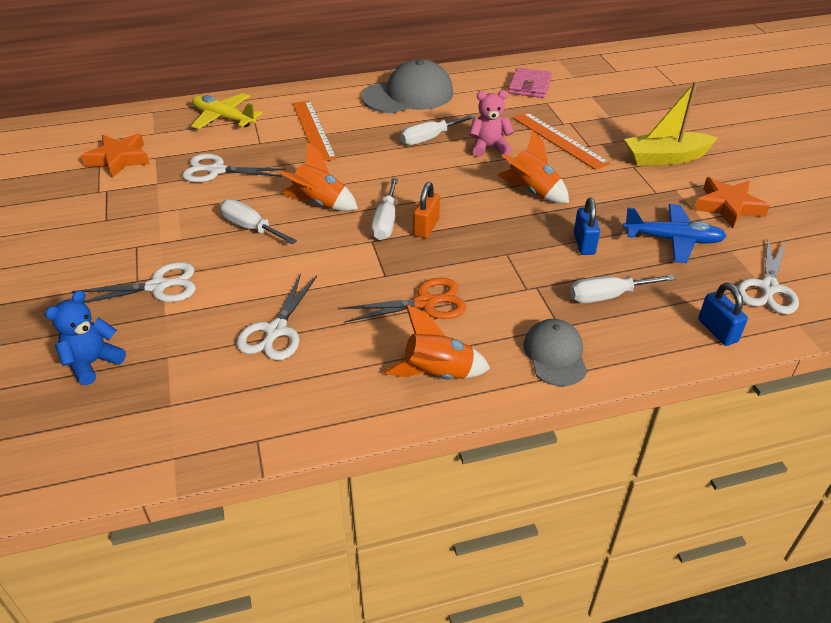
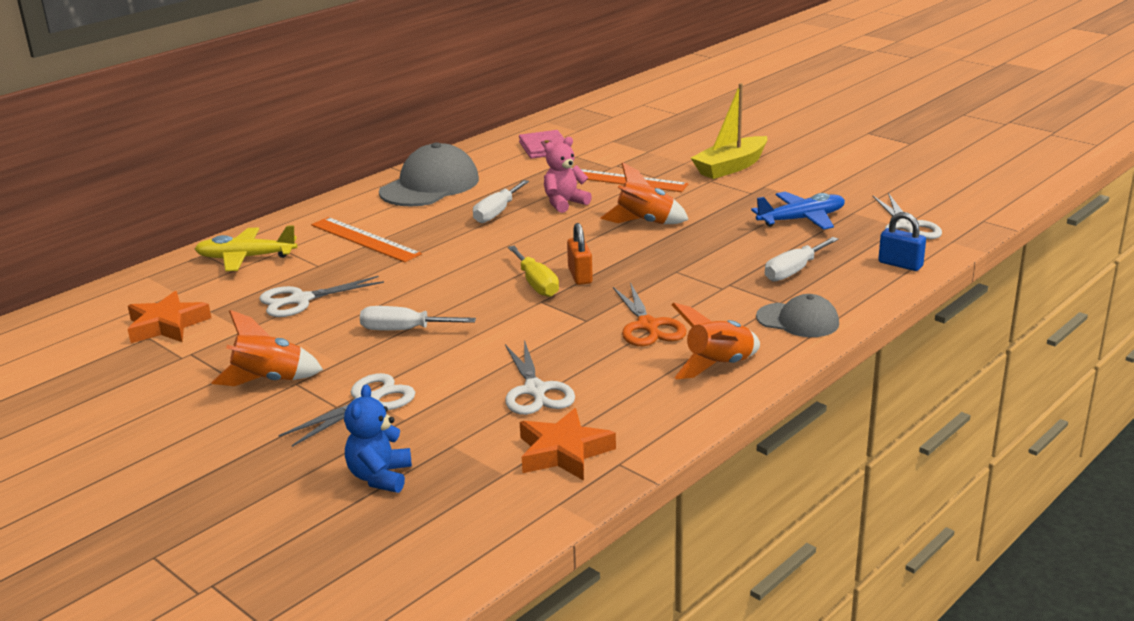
camera: 30 degrees left, 15 degrees down
(320, 203) = (451, 291): orange rocket -> orange rocket (269, 381)
(386, 222) = (536, 284): white screwdriver -> yellow screwdriver
(425, 303) = (648, 326): orange scissors -> orange scissors turned 120 degrees clockwise
(555, 355) = (798, 320): grey cap -> grey cap turned 150 degrees clockwise
(584, 243) = (733, 244): blue padlock -> none
(728, 206) = (818, 185): orange star -> orange star (563, 452)

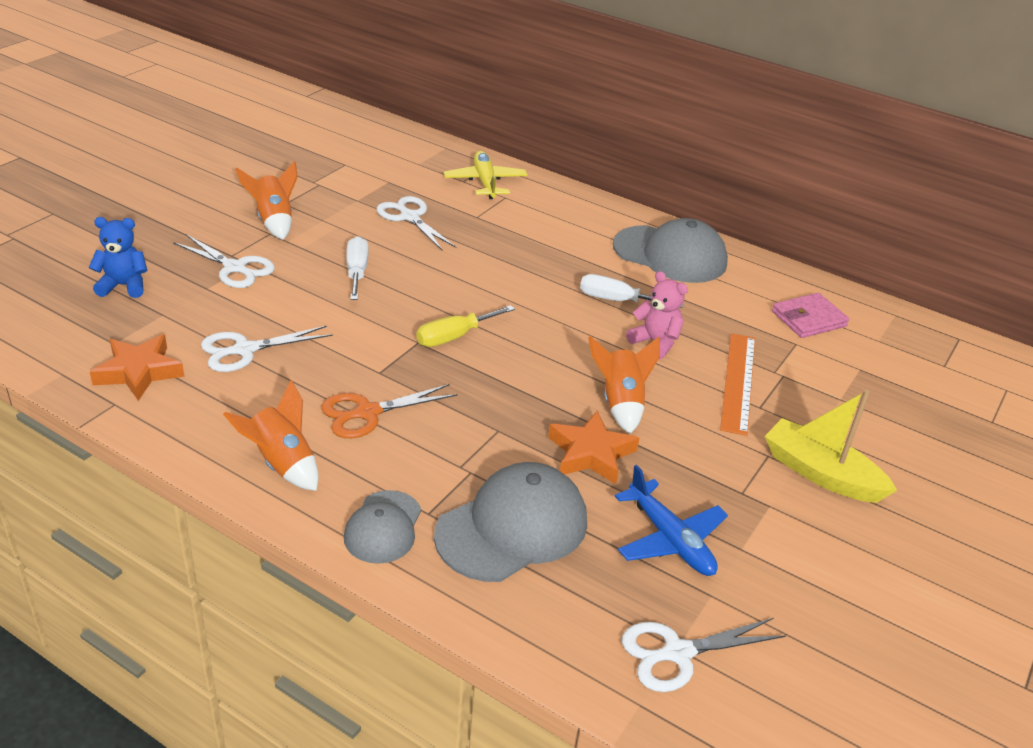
camera: 75 degrees right, 10 degrees up
(167, 325) = (363, 168): orange star -> orange star (591, 453)
(364, 239) = (534, 233): orange ruler -> none
(580, 276) = (476, 363): orange padlock -> none
(794, 271) = (512, 527): white screwdriver -> grey cap
(900, 264) = (549, 635): blue padlock -> none

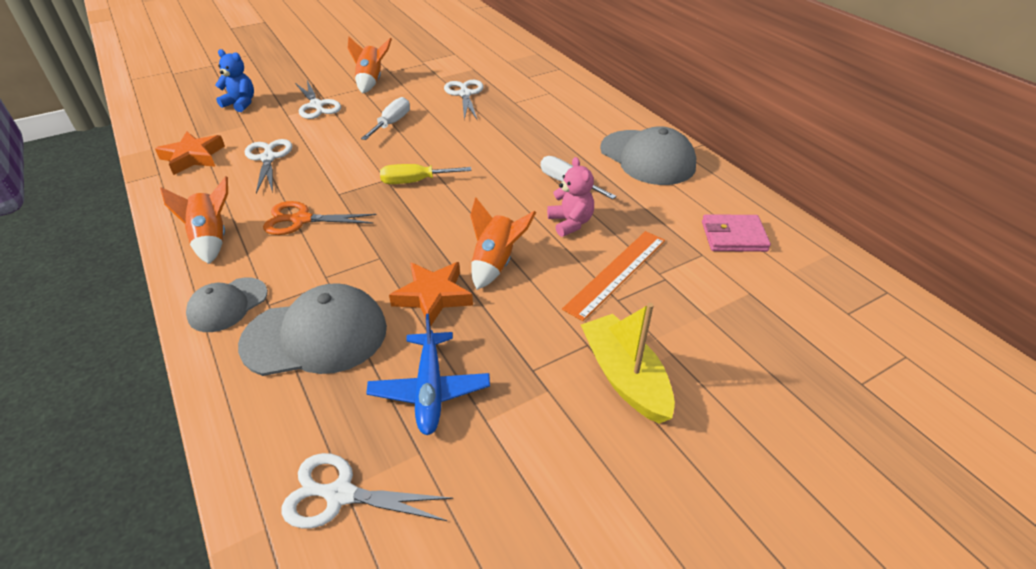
camera: 30 degrees right, 5 degrees up
(245, 350) = (268, 158): white scissors -> white scissors turned 75 degrees clockwise
(485, 182) = (543, 80): yellow plane -> none

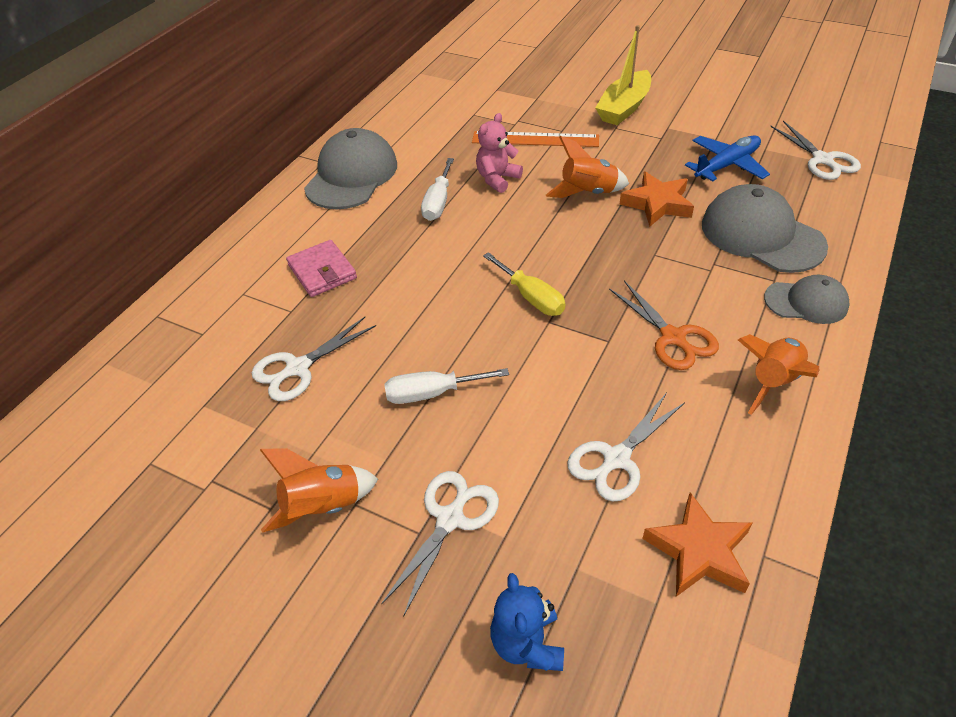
camera: 120 degrees left, 5 degrees up
(733, 236) = (438, 108): pink wallet -> pink wallet (322, 271)

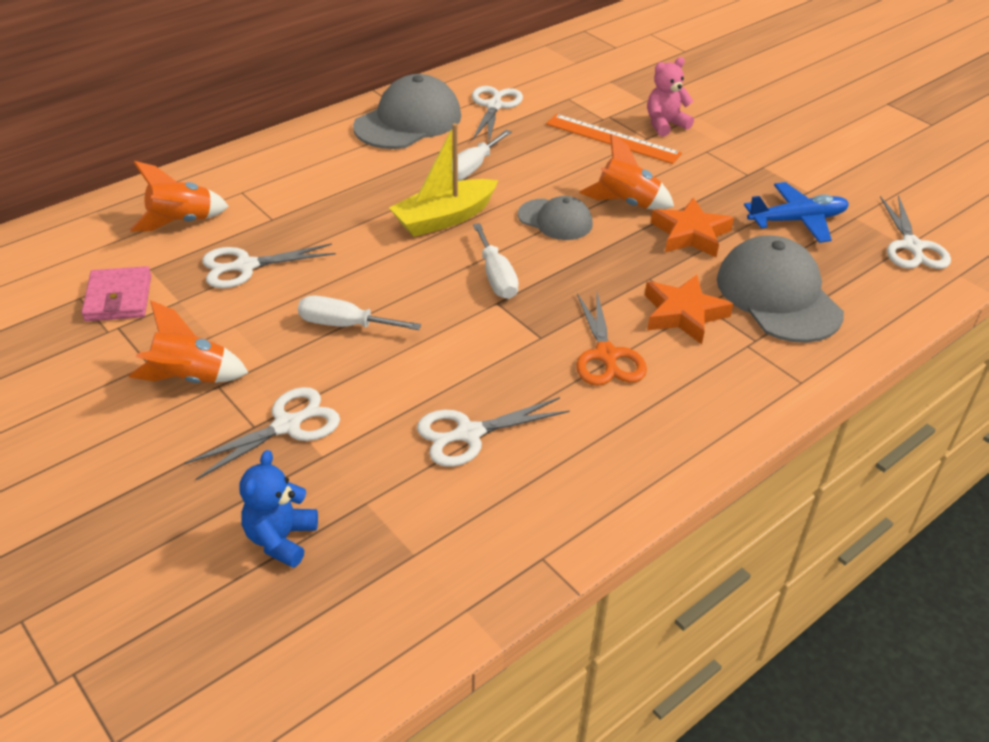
camera: 20 degrees right, 5 degrees down
(322, 271) = (322, 195): pink wallet -> pink wallet (119, 298)
(417, 139) = (494, 106): none -> white scissors
(497, 179) = (545, 164): pink teddy bear -> pink teddy bear (665, 124)
(531, 297) = (496, 277): yellow screwdriver -> white screwdriver
(624, 108) = (731, 135): yellow boat -> yellow boat (444, 218)
(699, 551) = (484, 531): orange star -> orange star (683, 314)
(773, 382) = (675, 426): orange rocket -> orange rocket (182, 222)
(806, 302) = (772, 370): grey cap -> grey cap (555, 220)

